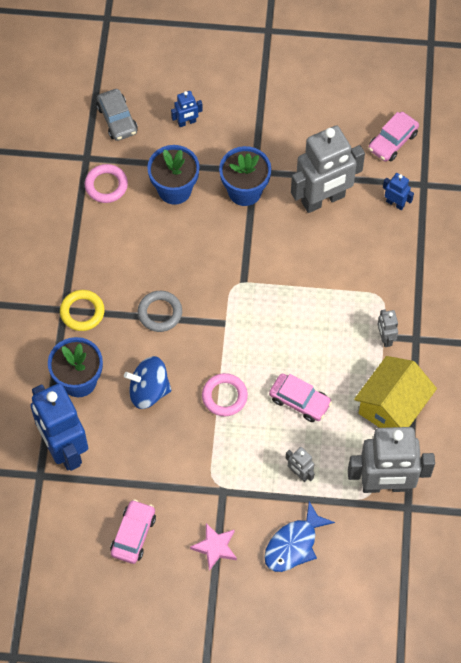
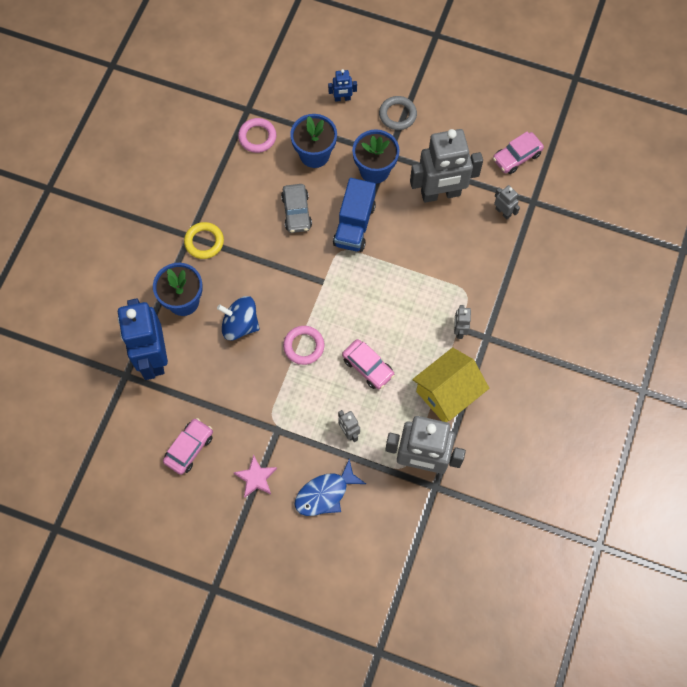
camera: 15 degrees right, 5 degrees up
(117, 119) = (284, 82): grey car -> grey car (296, 212)
(160, 313) = (270, 259): grey ring -> grey ring (397, 115)
(240, 254) = (354, 225): none -> blue truck
(395, 203) = (503, 212): blue robot -> grey robot

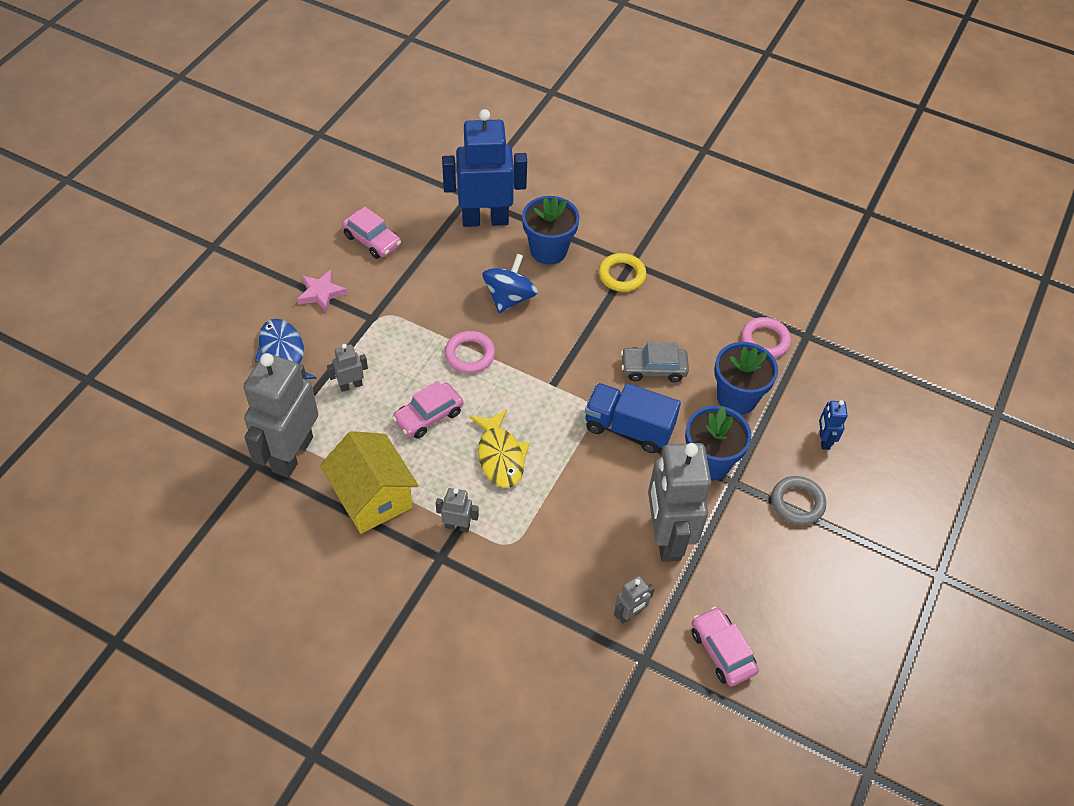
camera: 95 degrees right, 15 degrees down
(394, 310) = (500, 456): none -> yellow fish

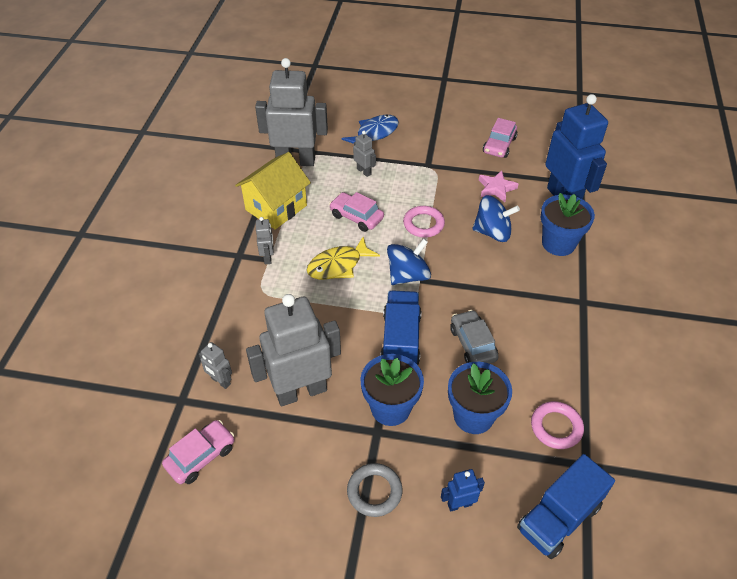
camera: 75 degrees right, 5 degrees down
(321, 293) = (435, 135): pink star -> pink star (496, 188)
(542, 394) = (408, 275): none -> blue spinning top
(622, 275) = (564, 298): yellow ring -> none
(851, 374) = (559, 517): none -> blue truck

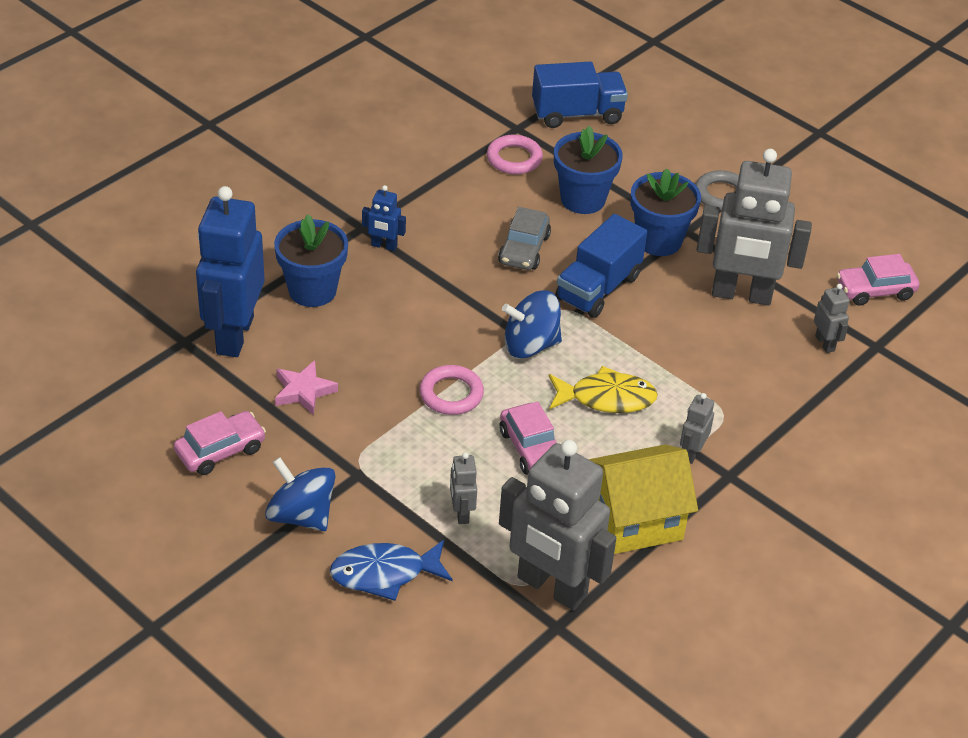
camera: 150 degrees left, 5 degrees down
(459, 504) = (653, 156): blue robot -> blue robot (384, 246)
(492, 232) = (375, 341): blue spinning top -> blue spinning top (301, 515)

